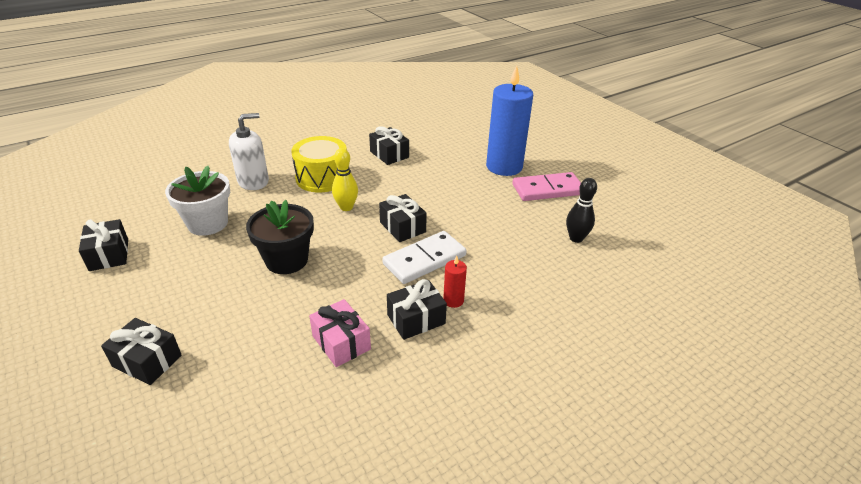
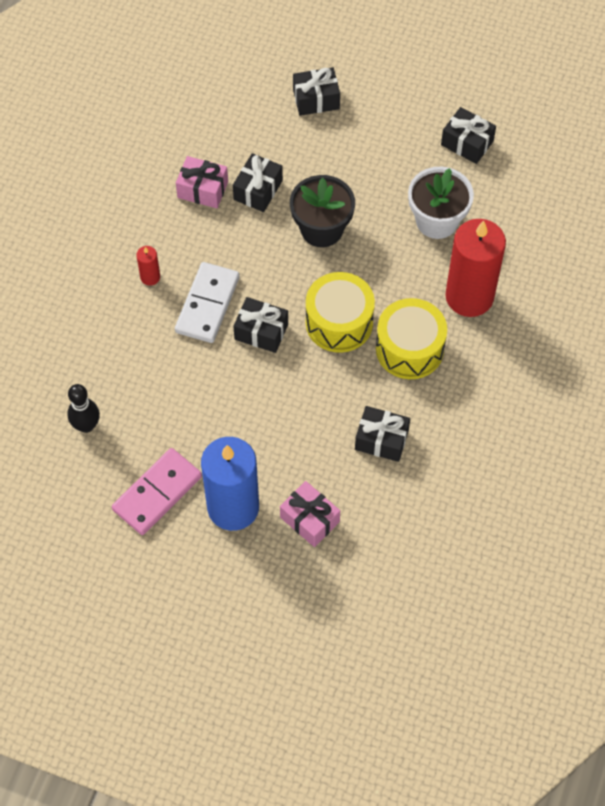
camera: 145 degrees right, 25 degrees up
(253, 181) = (469, 296): white soap dispenser -> red candle
(346, 207) = (339, 322): yellow bowling pin -> yellow drum
(416, 319) = (165, 241): black gift -> black gift (258, 190)
(464, 147) = (310, 519): none -> pink gift

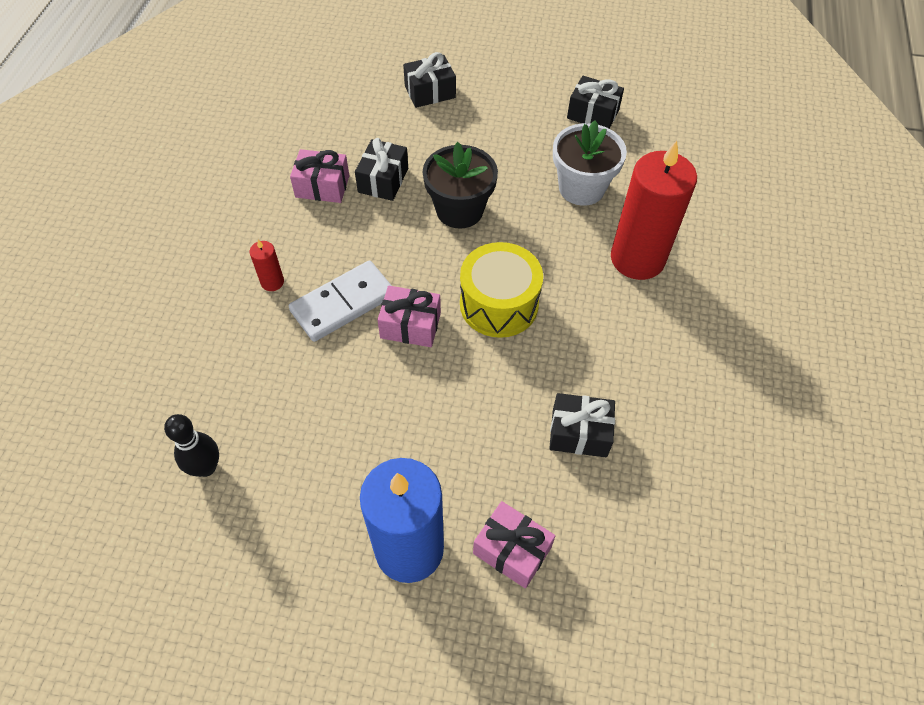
camera: 10 degrees left, 5 degrees down
(157, 493) = (306, 545): pink domino -> none
(207, 304) = (343, 303): white domino -> white domino turned 45 degrees clockwise
(261, 331) = (410, 325): black gift -> pink gift
(409, 349) = (586, 322): yellow drum -> none

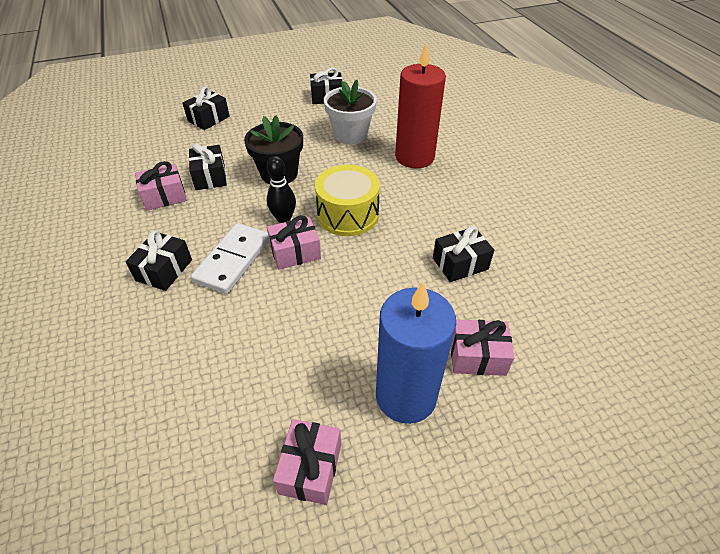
camera: 30 degrees left, 10 degrees down
(206, 467) = (193, 427): black bowling pin -> black bowling pin (284, 219)
(272, 282) = (164, 270): red candle -> black gift
(278, 565) = (310, 468): none -> pink gift

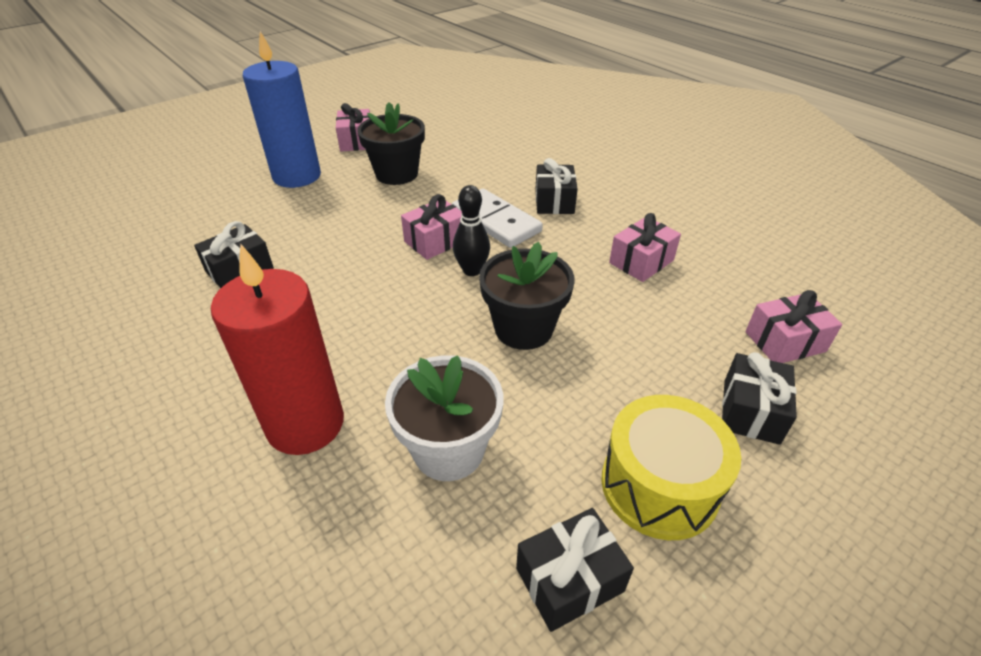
camera: 160 degrees right, 5 degrees down
(210, 177) = (616, 299): black gift -> none
(233, 260) = (495, 221): white domino -> white domino turned 45 degrees counterclockwise
(287, 362) = (396, 174): none -> black flower pot
(348, 214) = (392, 294): yellow drum -> yellow drum (659, 485)
(477, 356) = (234, 205): pink gift -> pink gift (785, 342)

